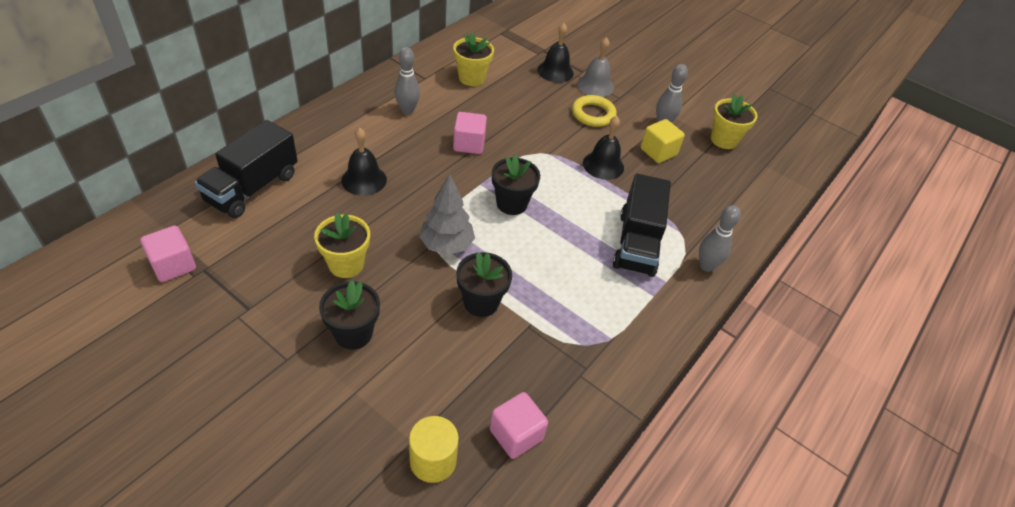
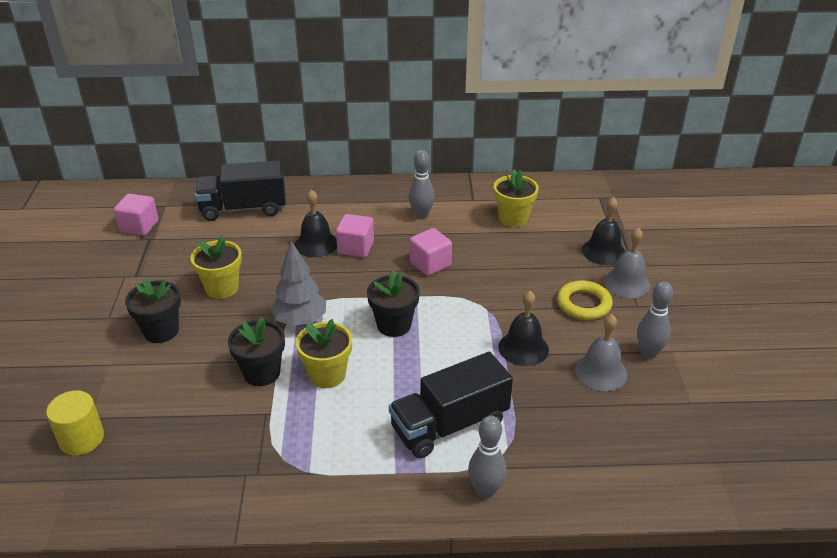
camera: 55 degrees right, 10 degrees down
(516, 434) = (145, 470): pink cube -> pink cube (356, 248)
(658, 152) = (600, 372): yellow cube -> grey bell
(724, 140) = (700, 408): yellow flower pot -> yellow flower pot (327, 375)

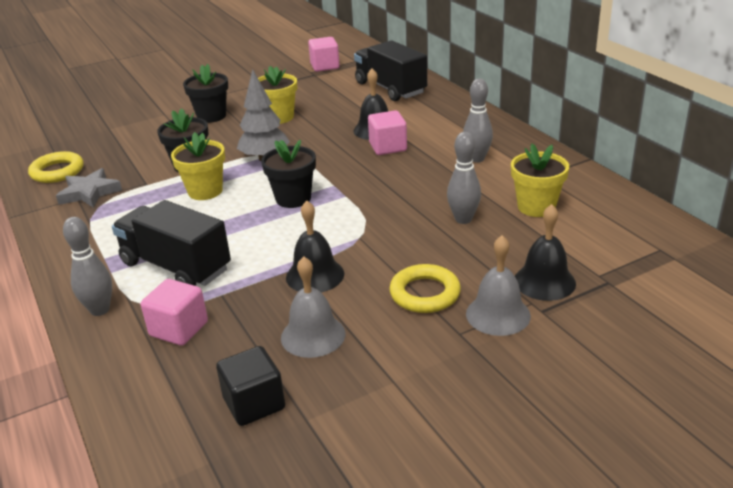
camera: 65 degrees right, 5 degrees down
(81, 439) = (88, 133): yellow cylinder -> none
(159, 482) = (57, 171): none -> yellow ring
(244, 462) = (89, 192): none -> grey star
(430, 264) = (401, 187): pink cube -> pink cube (179, 329)
(648, 353) = (374, 363): grey bowling pin -> grey bowling pin (463, 219)
(663, 423) = (254, 403): none -> black cube

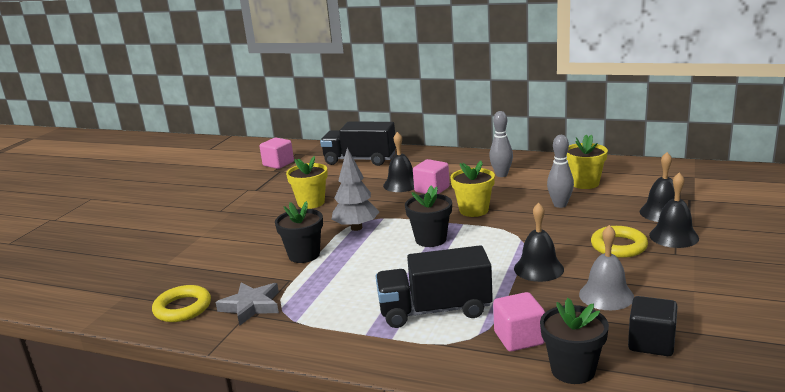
camera: 40 degrees left, 10 degrees down
(100, 310) = (437, 361): grey bowling pin -> none
(205, 191) = (354, 263): yellow flower pot -> yellow flower pot (474, 210)
(211, 116) = (250, 222): black flower pot -> black flower pot (573, 370)
(498, 314) = (673, 236): grey bell -> black bell

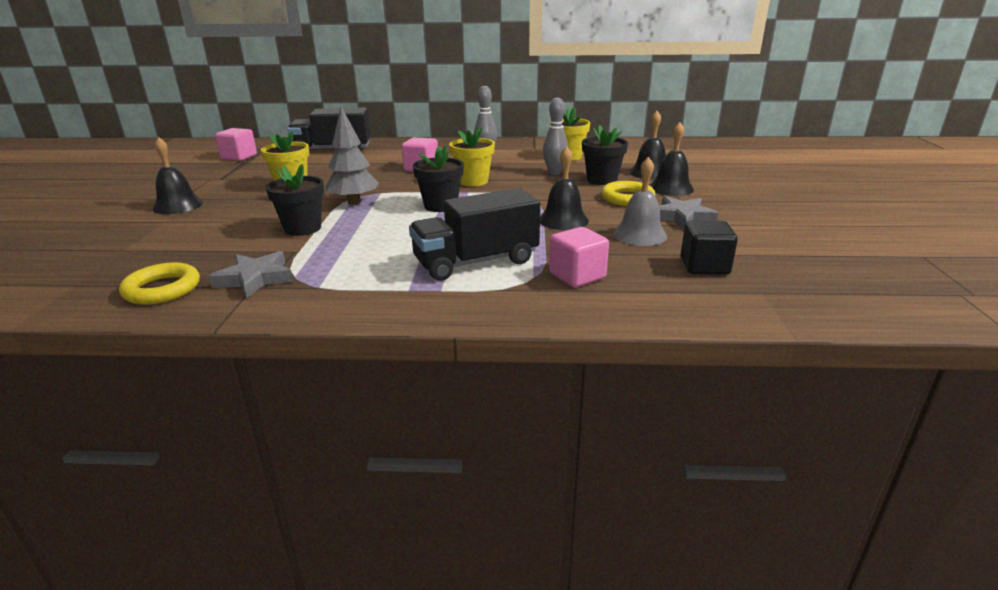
camera: 20 degrees left, 5 degrees up
(401, 184) = (387, 166): black bell -> black bell (178, 205)
(573, 370) = (646, 295): black flower pot -> black flower pot (602, 180)
(664, 277) = (682, 217): none -> grey star

